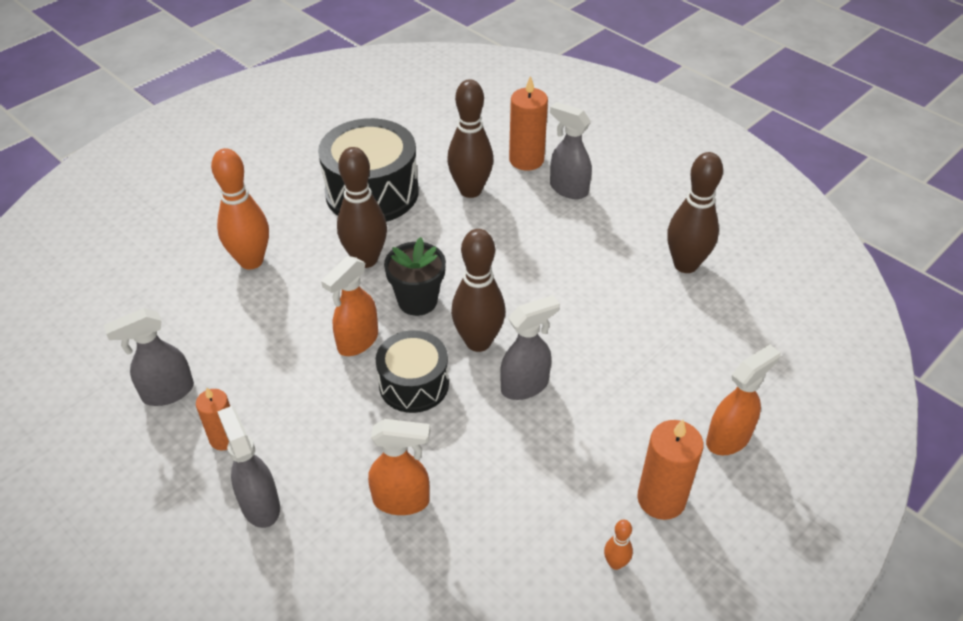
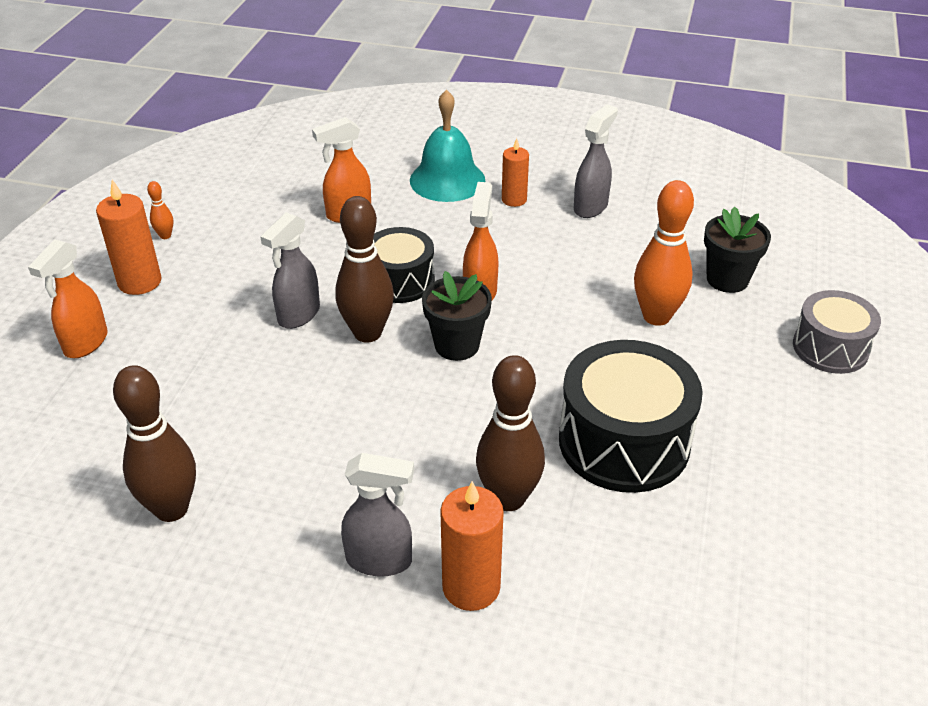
camera: 150 degrees right, 5 degrees down
(161, 267) = (727, 279): none -> black flower pot
(173, 192) = (830, 348): none -> grey drum
(260, 505) = (447, 180): grey spray bottle -> turquoise bell
(366, 259) = (548, 363): brown bowling pin -> none

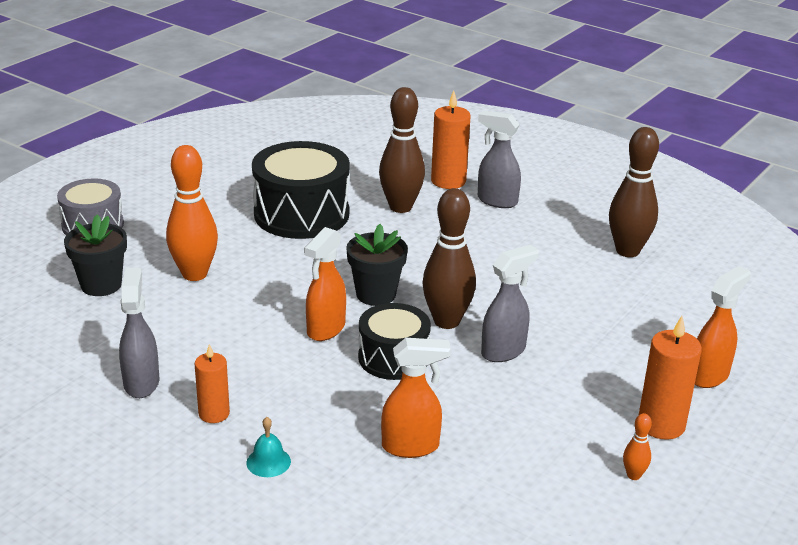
camera: 160 degrees left, 10 degrees down
(447, 180) = (268, 462): turquoise bell -> turquoise bell, size x0.45
(591, 207) = (141, 383): grey spray bottle -> grey spray bottle turned 120 degrees clockwise

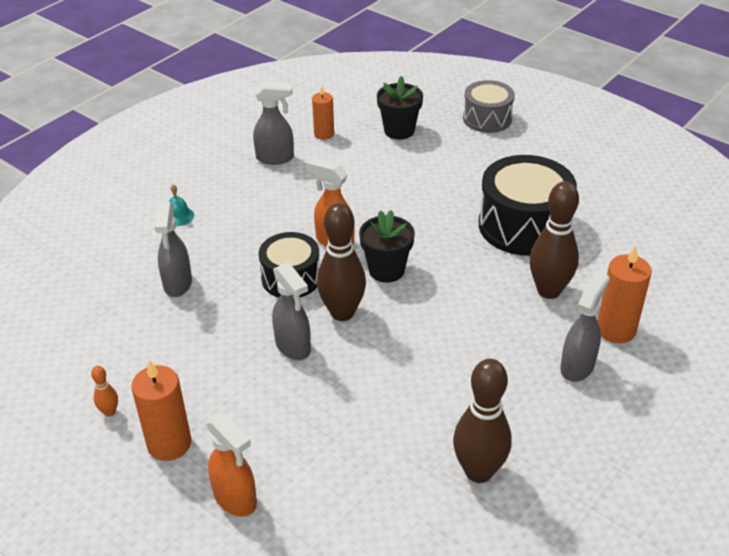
camera: 95 degrees right, 10 degrees up
(194, 274) = (416, 172): orange bowling pin -> none
(214, 414) = (235, 190): orange candle -> orange candle (324, 134)
(411, 447) = (177, 284): orange spray bottle -> grey spray bottle

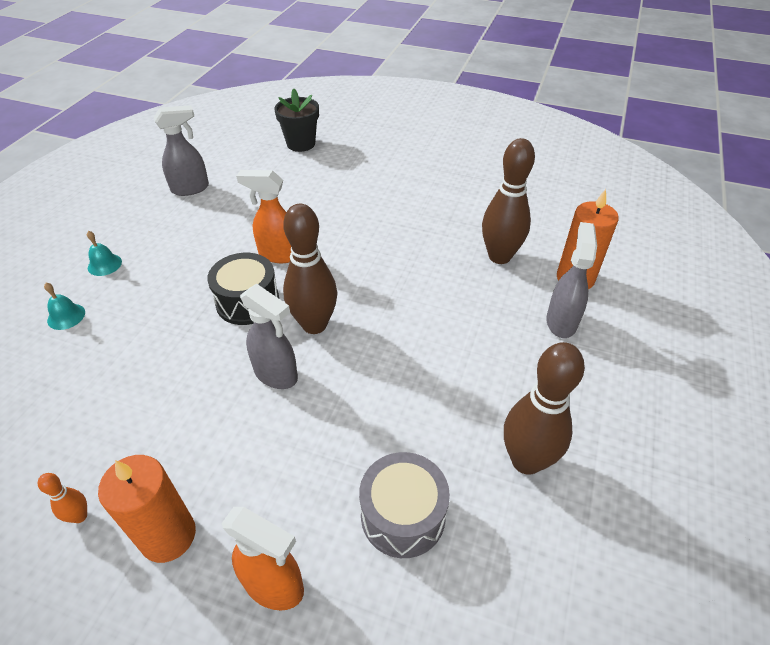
camera: 20 degrees left, 5 degrees up
(136, 255) = (66, 316): none -> turquoise bell
(177, 284) = (124, 337): grey spray bottle -> none
(324, 134) = (231, 159): orange candle -> none
(386, 270) = (341, 271): black flower pot -> none
(487, 118) = (374, 121): grey drum -> grey drum (403, 515)
(523, 225) = (448, 203): black drum -> none

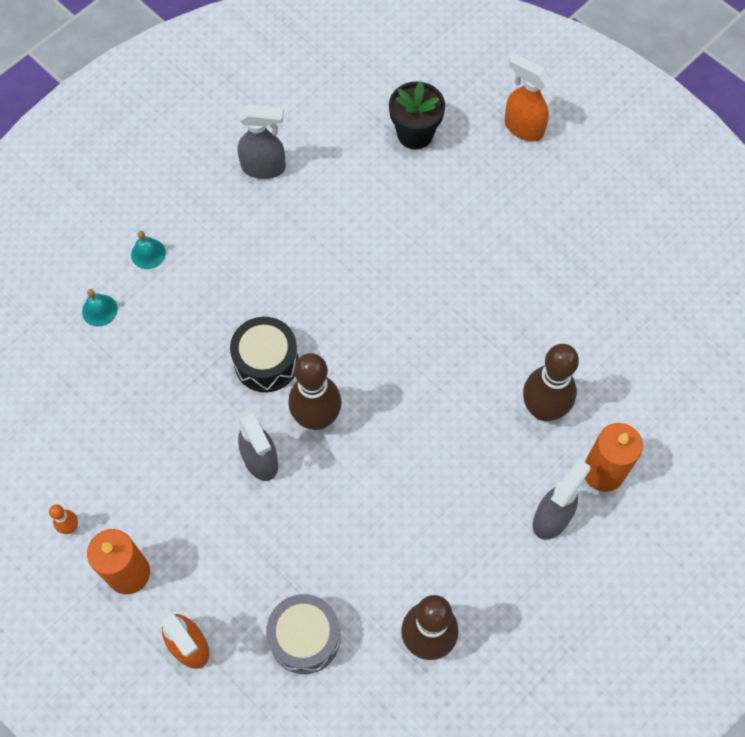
camera: 25 degrees right, 20 degrees up
(278, 255) = (319, 310): orange spray bottle -> orange spray bottle (523, 127)

